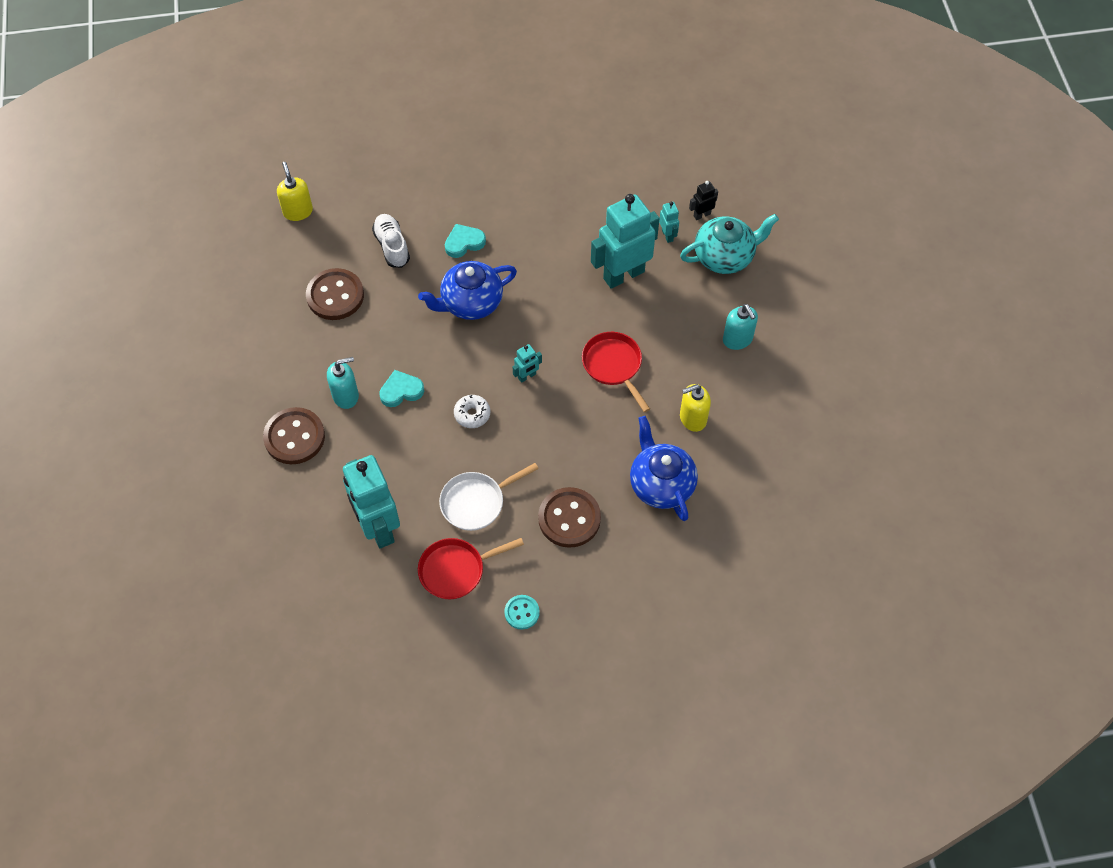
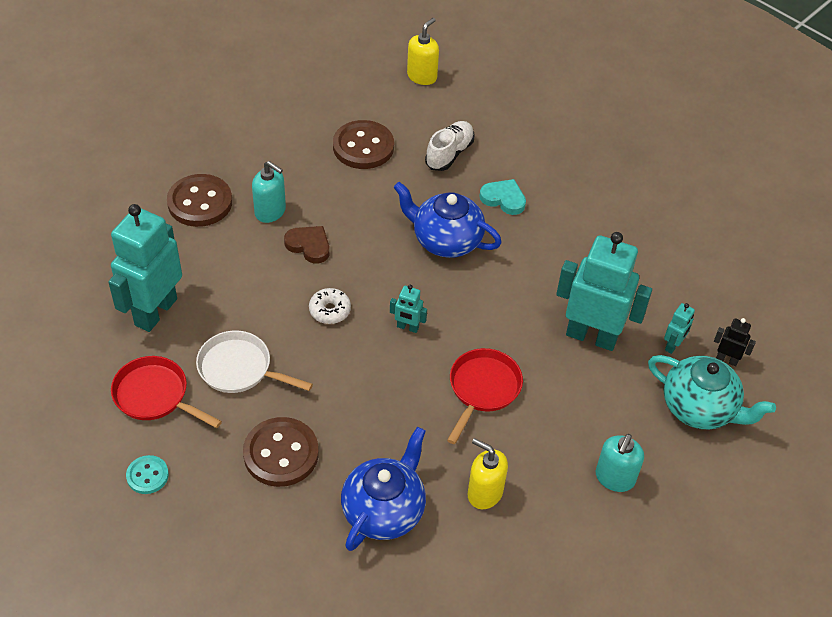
camera: 50 degrees right, 10 degrees down
(401, 391) = (309, 246): turquoise heart -> brown heart

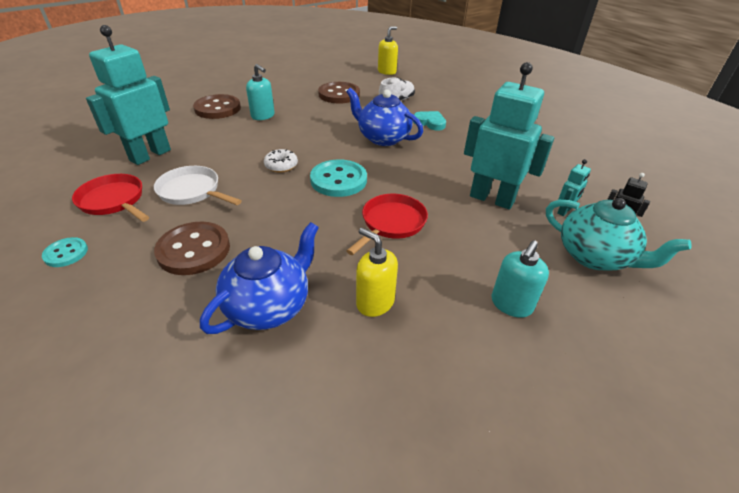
camera: 10 degrees right, 10 degrees down
(309, 246) = (282, 133): brown heart -> none
(407, 327) = (338, 180): turquoise robot -> turquoise button

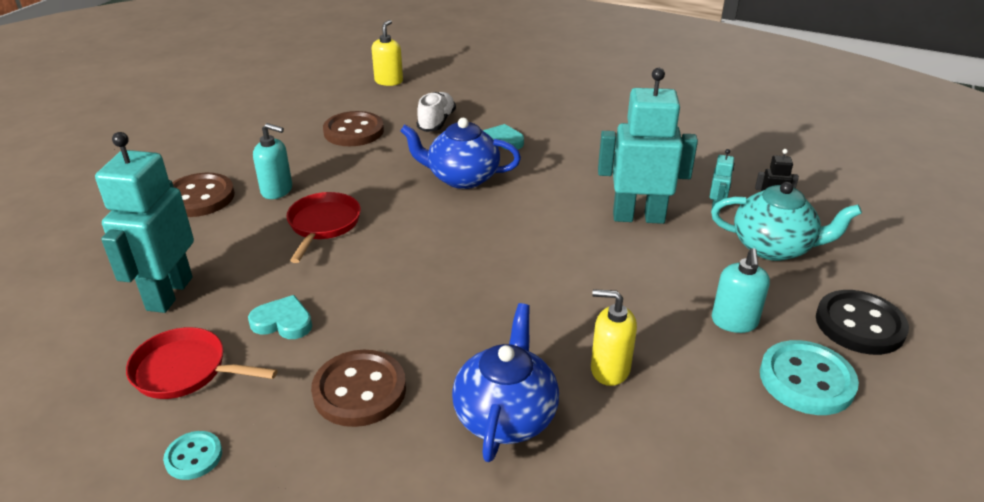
camera: 25 degrees left, 5 degrees down
(192, 191) = (283, 322): white pan -> turquoise heart
(281, 166) = (368, 252): white donut -> none
(338, 180) = (455, 248): turquoise button -> turquoise button (806, 380)
(391, 223) = (557, 280): red pan -> red pan (323, 225)
(636, 352) = (859, 325): none -> black button

